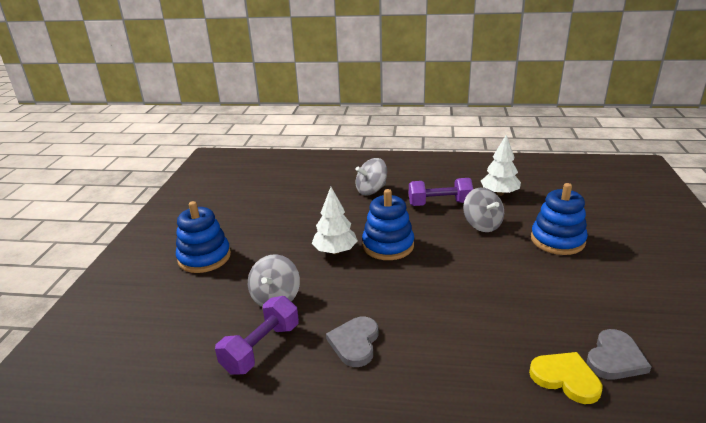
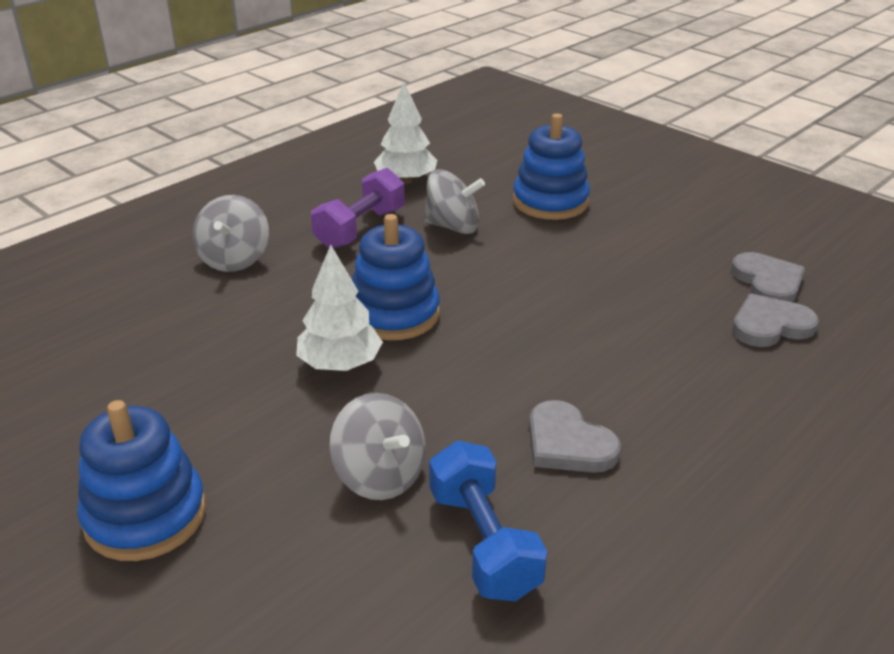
camera: 55 degrees left, 5 degrees up
(261, 348) = (483, 542): purple dumbbell -> blue dumbbell
(565, 378) = (770, 325): yellow heart -> grey heart

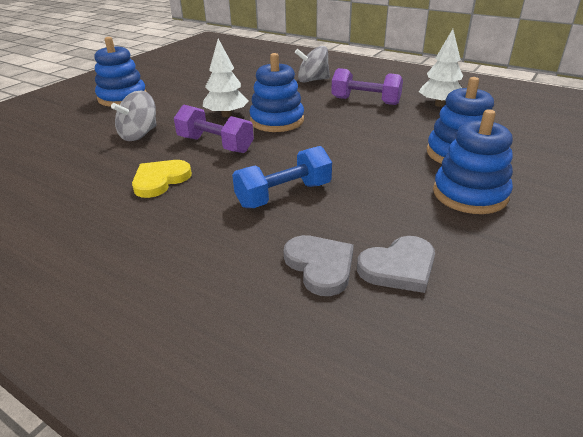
camera: 80 degrees right, 0 degrees up
(453, 227) = (389, 124): grey spinning top -> none
(459, 382) = (215, 144): none -> purple dumbbell
(483, 542) = (87, 163): blue dumbbell -> blue dumbbell (284, 195)
(568, 443) = (160, 180): grey heart -> yellow heart
(640, 217) = (469, 194): none -> blue stacking toy

